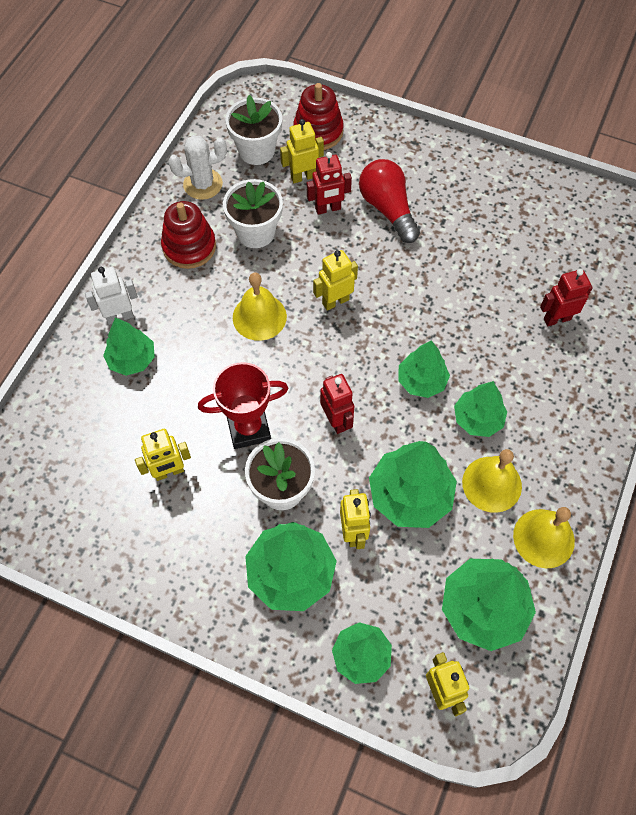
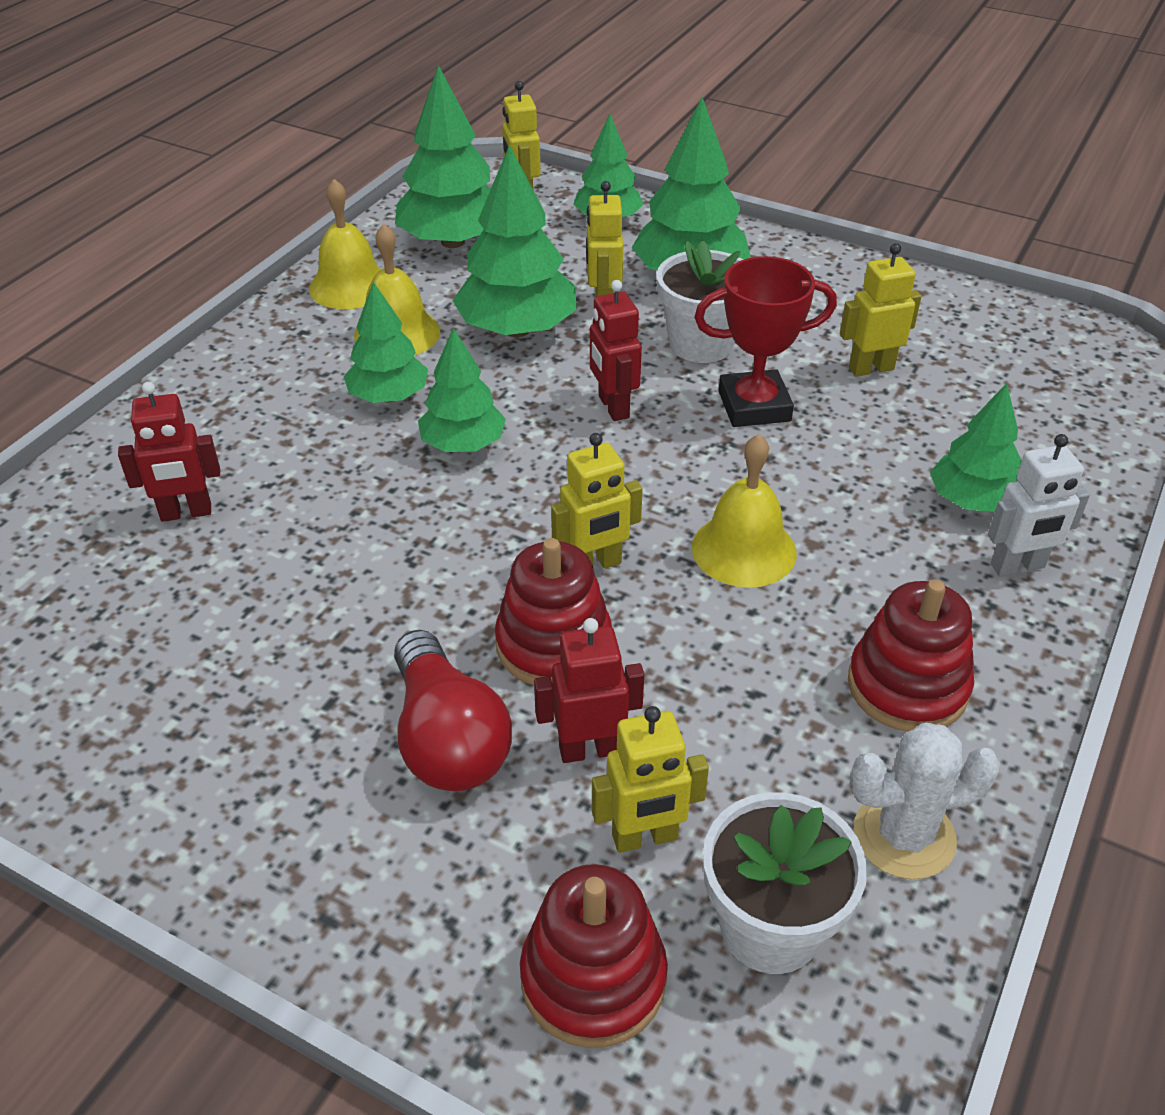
camera: 175 degrees left, 20 degrees down
(256, 232) = (760, 707): white flower pot -> none
(350, 256) = (553, 644): none -> red stacking toy

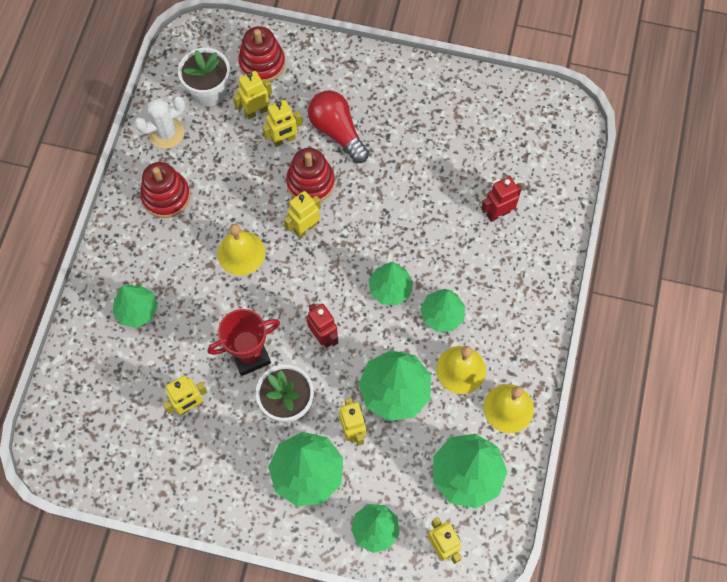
camera: 165 degrees right, 25 degrees up
(589, 749) = (284, 140): red robot -> yellow robot
(1018, 566) = (118, 273): white robot -> none

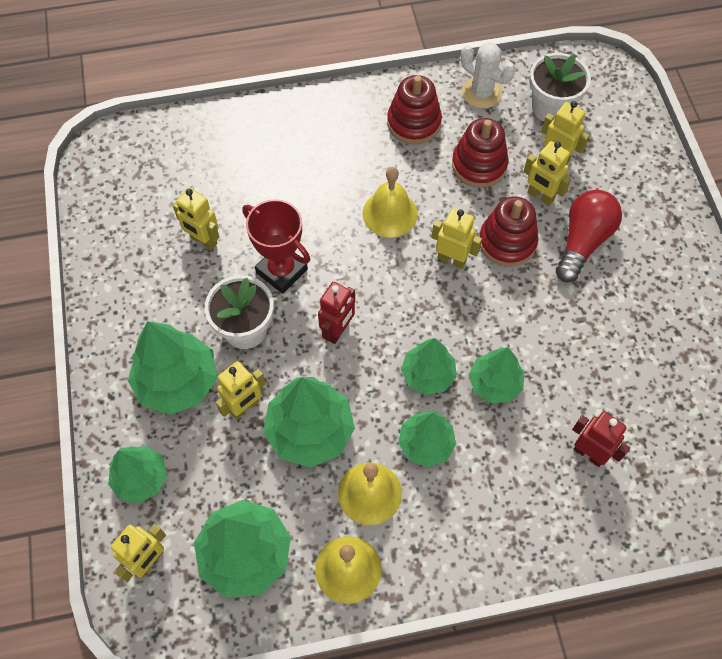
camera: 65 degrees right, 5 degrees down
(137, 310) = (280, 153): green tree -> green tree (494, 383)
(262, 63) = (614, 139): red stacking toy -> red stacking toy (479, 165)

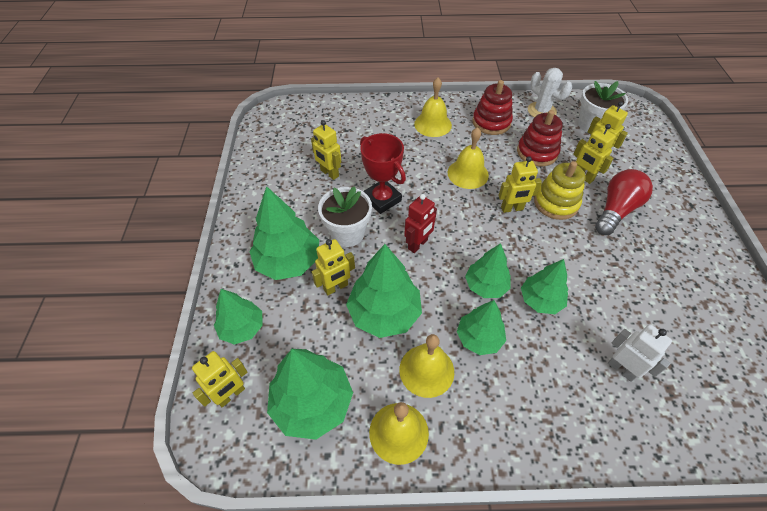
camera: 10 degrees right, 10 degrees down
(333, 138) = (432, 124): none -> yellow bell
(452, 259) = (512, 209): yellow robot -> yellow robot turned 135 degrees clockwise
(507, 242) = (556, 203): red stacking toy -> yellow stacking toy
(589, 453) = (621, 369): red robot -> white robot

